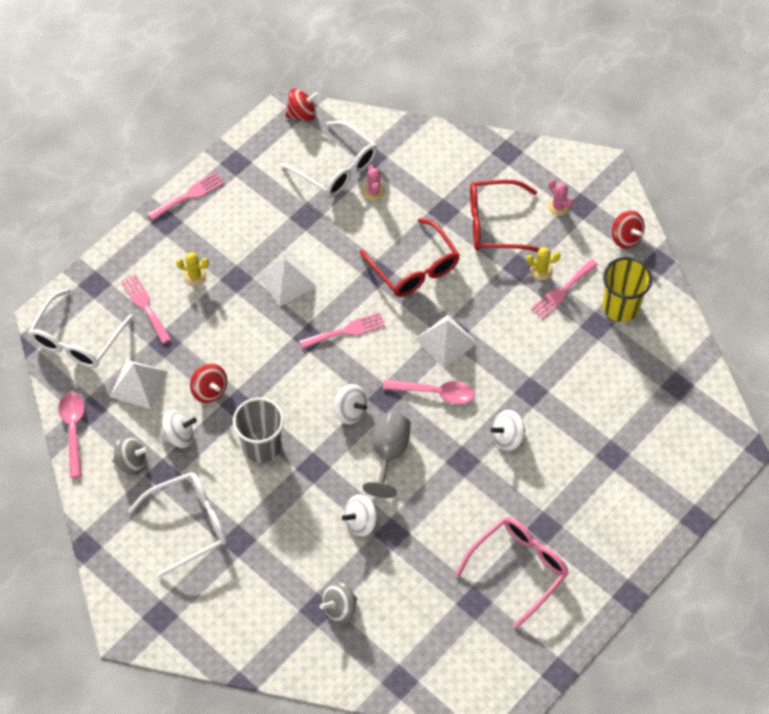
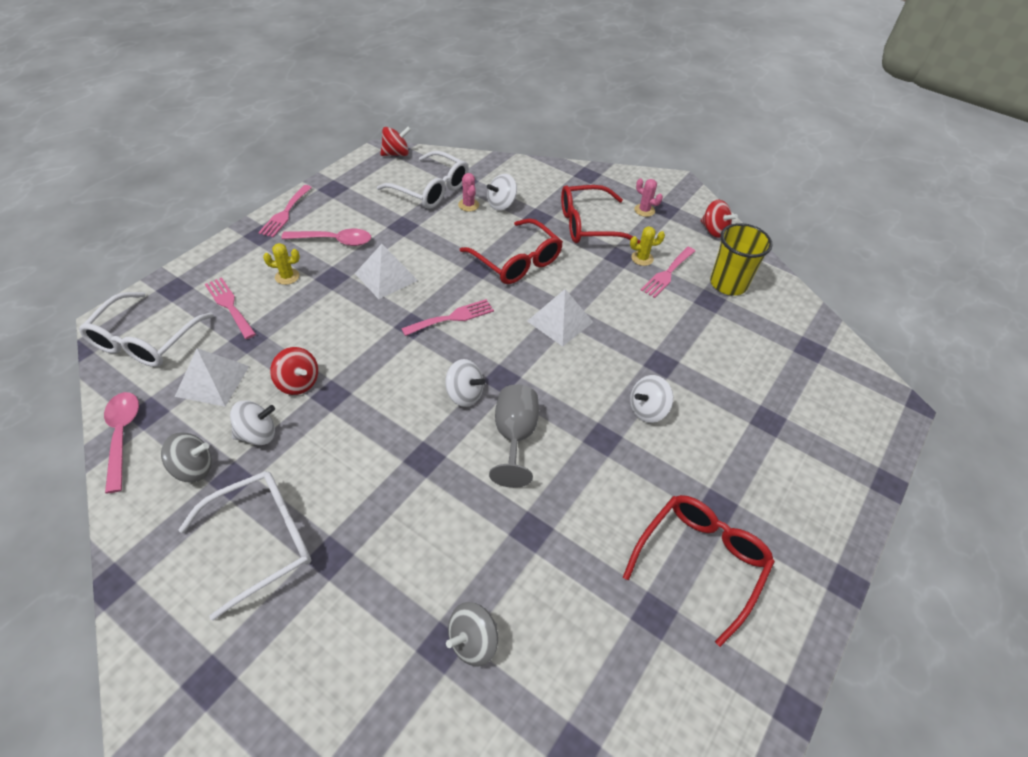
camera: 10 degrees left, 10 degrees down
(189, 195) = (285, 213): pink fork -> pink fork turned 150 degrees clockwise
(262, 446) = (360, 439): grey cup -> none
(361, 522) = (490, 519): white spinning top -> white spinning top (501, 204)
(435, 393) = (557, 370): pink spoon -> pink spoon (334, 241)
(519, 568) = (700, 562): pink glasses -> red glasses

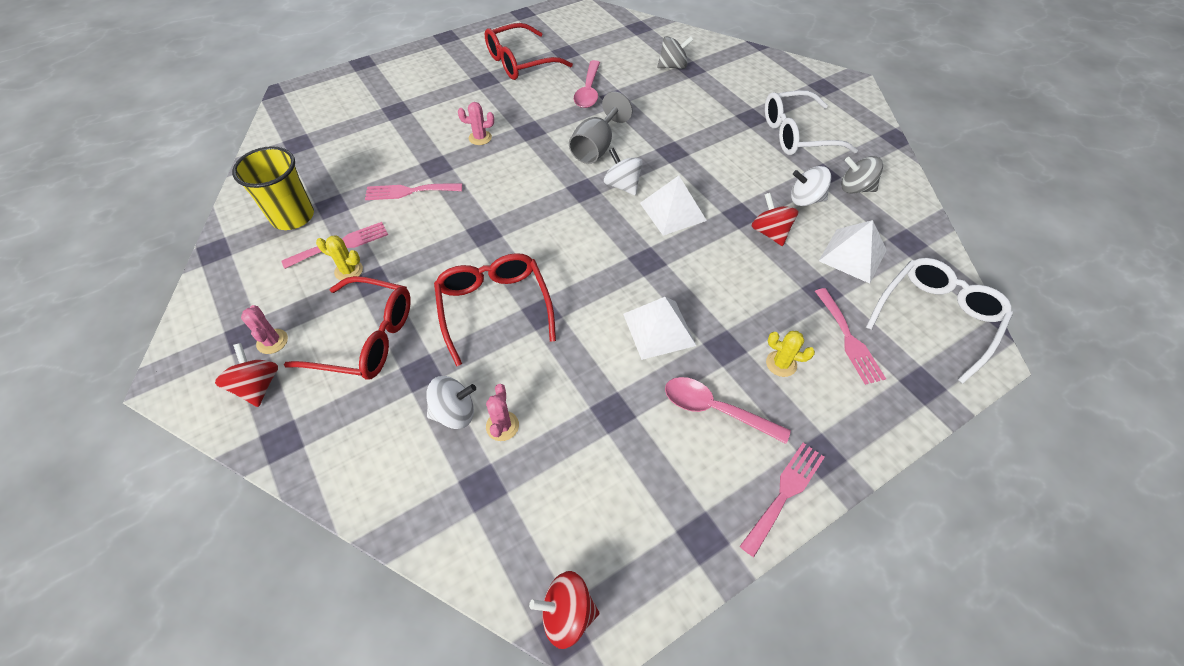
camera: 155 degrees left, 5 degrees up
(122, 436) = (923, 227): pink spoon -> pink spoon (588, 91)
(431, 189) = (543, 481): white glasses -> none
(452, 317) = (602, 257): pink fork -> pink fork (409, 191)
(560, 321) = (496, 224): white pyramid -> white pyramid (672, 211)
(647, 410) = (480, 138): white spinning top -> pink cactus
(713, 230) = (225, 284): red spinning top -> red spinning top (258, 386)

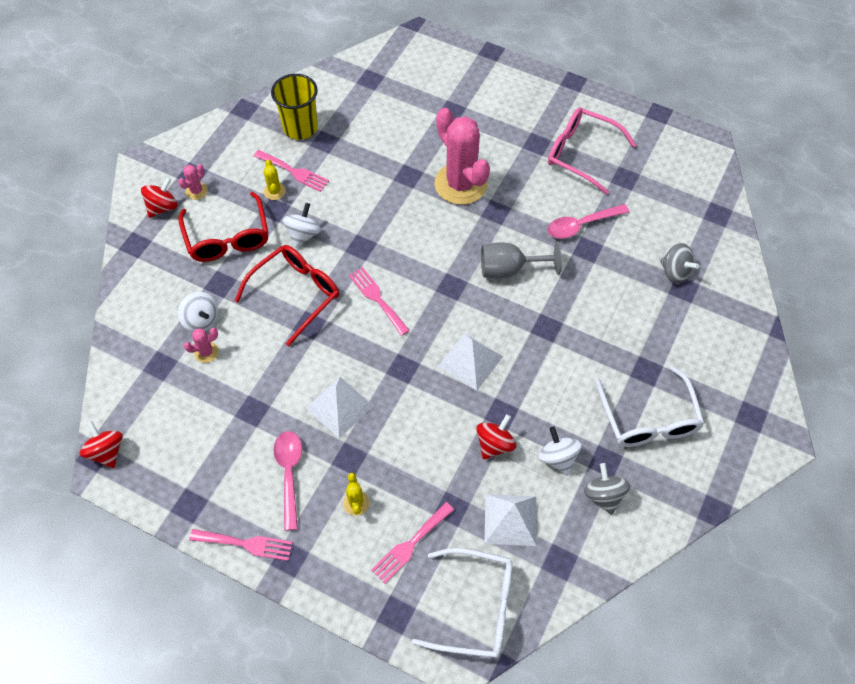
camera: 60 degrees right, 5 degrees up
(409, 191) = (370, 176): pink fork -> pink fork (377, 298)
(480, 138) = (460, 184): pink cactus -> pink cactus, size x2.42
(520, 62) = (581, 154): red glasses -> pink glasses
(622, 185) = (476, 311): white spinning top -> white spinning top (303, 234)
(796, 135) = (649, 419): white glasses -> white glasses turned 150 degrees counterclockwise

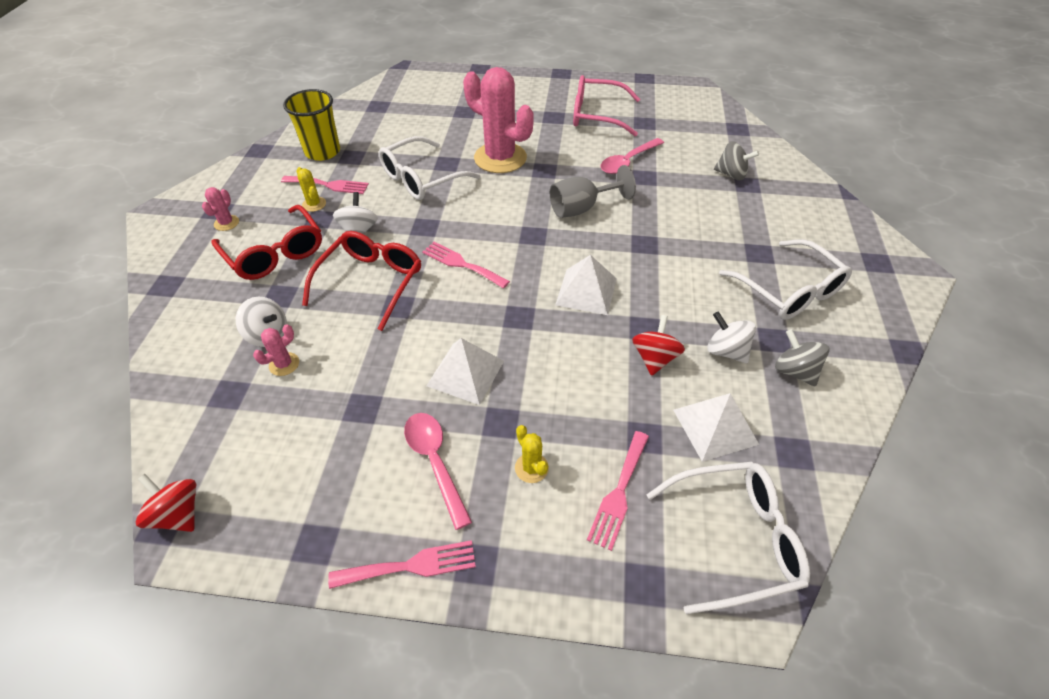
camera: 20 degrees left, 10 degrees down
(162, 207) = (191, 245): red spinning top -> none
(378, 189) = (421, 179): none -> white glasses

